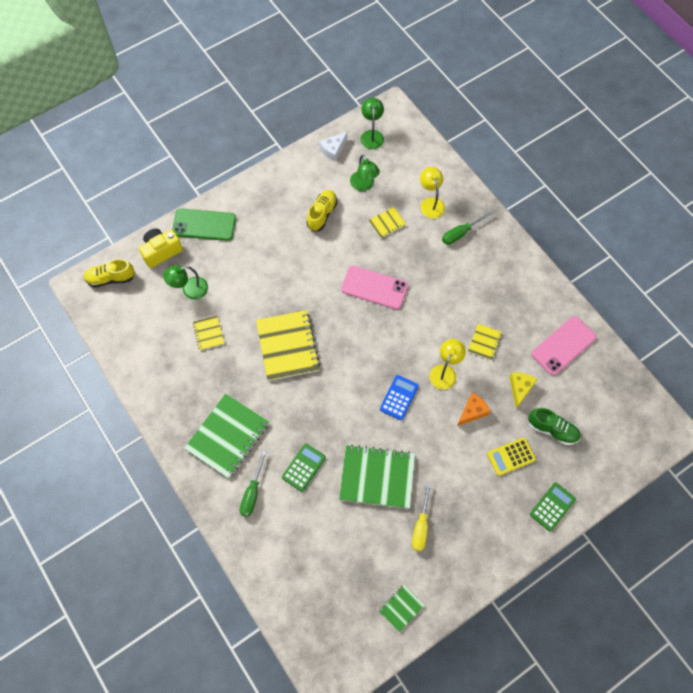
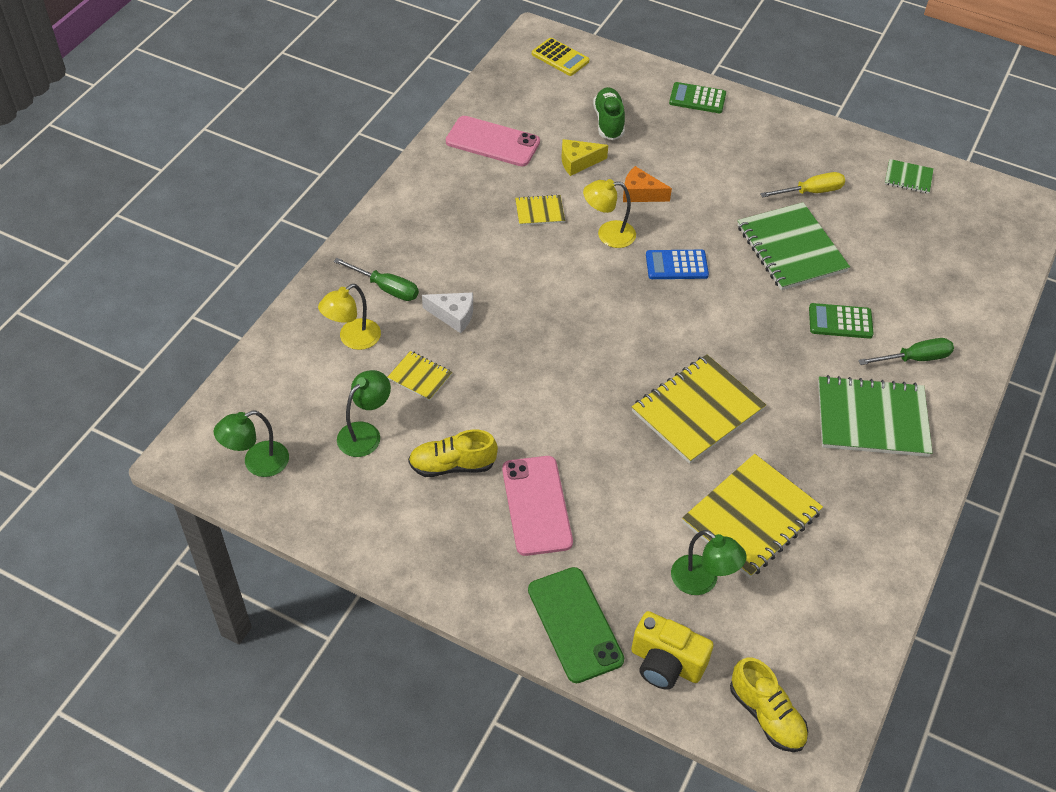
camera: 120 degrees left, 15 degrees down
(208, 333) = (751, 517): yellow notebook -> yellow notebook, size x2.05
(333, 149) = (315, 504): white cheese -> white cheese (453, 315)
(374, 287) = (537, 350): pink phone -> pink phone (536, 505)
(511, 456) = (668, 145): yellow calculator -> yellow calculator (560, 58)

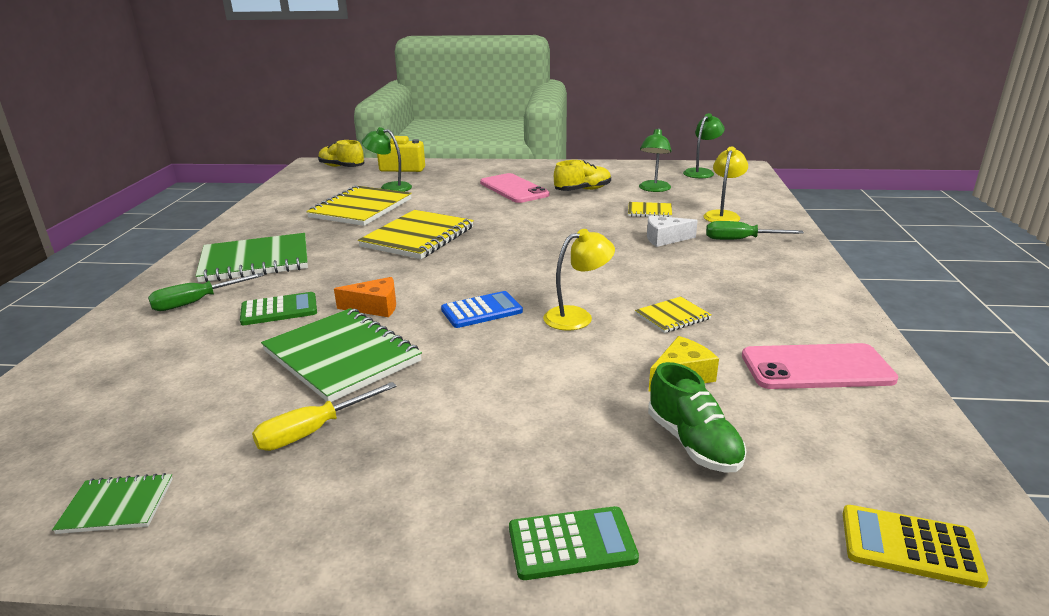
camera: 160 degrees right, 25 degrees down
(575, 624) = (461, 168): green phone -> none
(640, 193) = (569, 363): orange cheese -> orange cheese (375, 307)

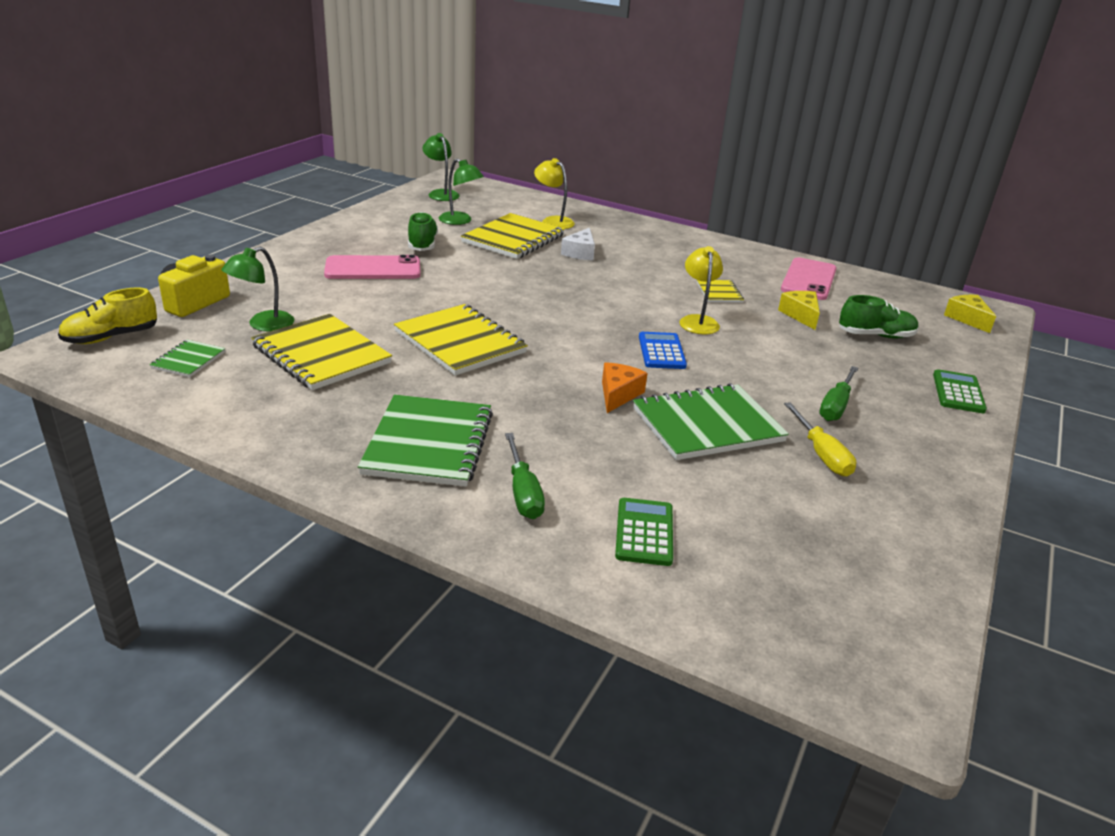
camera: 70 degrees left, 5 degrees up
(117, 506) = (897, 550): green notebook -> green notebook (188, 360)
(279, 310) = (586, 443): green calculator -> green calculator (644, 532)
(582, 190) = (422, 244): yellow shoe -> green shoe
(649, 211) = (513, 239): yellow notebook -> yellow notebook, size x2.05
(740, 240) = (608, 233): green screwdriver -> green screwdriver (836, 406)
(910, 546) = (967, 319): yellow calculator -> yellow cheese

